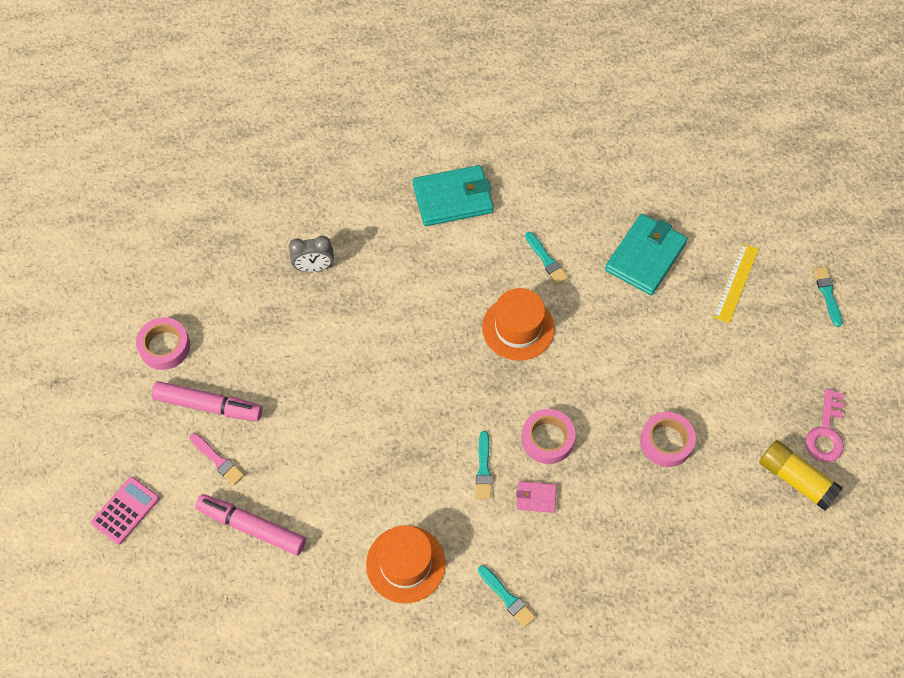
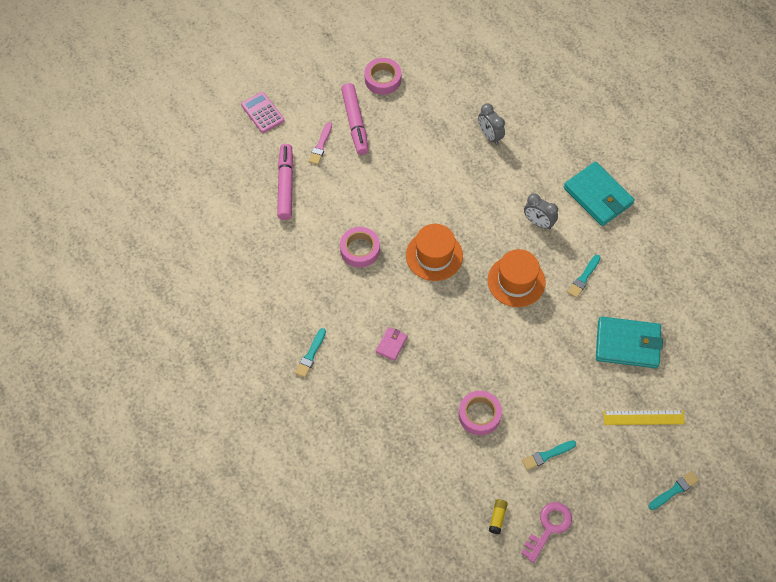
camera: 65 degrees right, 0 degrees up
(125, 510) = (262, 112): pink calculator -> pink calculator turned 135 degrees counterclockwise
(405, 564) = (304, 284): orange hat -> orange hat (434, 255)
(455, 271) = (538, 222): none -> grey clock
(483, 468) = (396, 303): turquoise brush -> turquoise brush (547, 455)
(536, 498) = (391, 344): pink wallet -> pink wallet turned 45 degrees clockwise
(547, 439) = (439, 335): pink tape -> pink tape (360, 250)
(796, 479) = (497, 518): yellow glue stick -> yellow glue stick, size x0.50
(825, 432) = (549, 527): pink key -> pink key turned 135 degrees clockwise

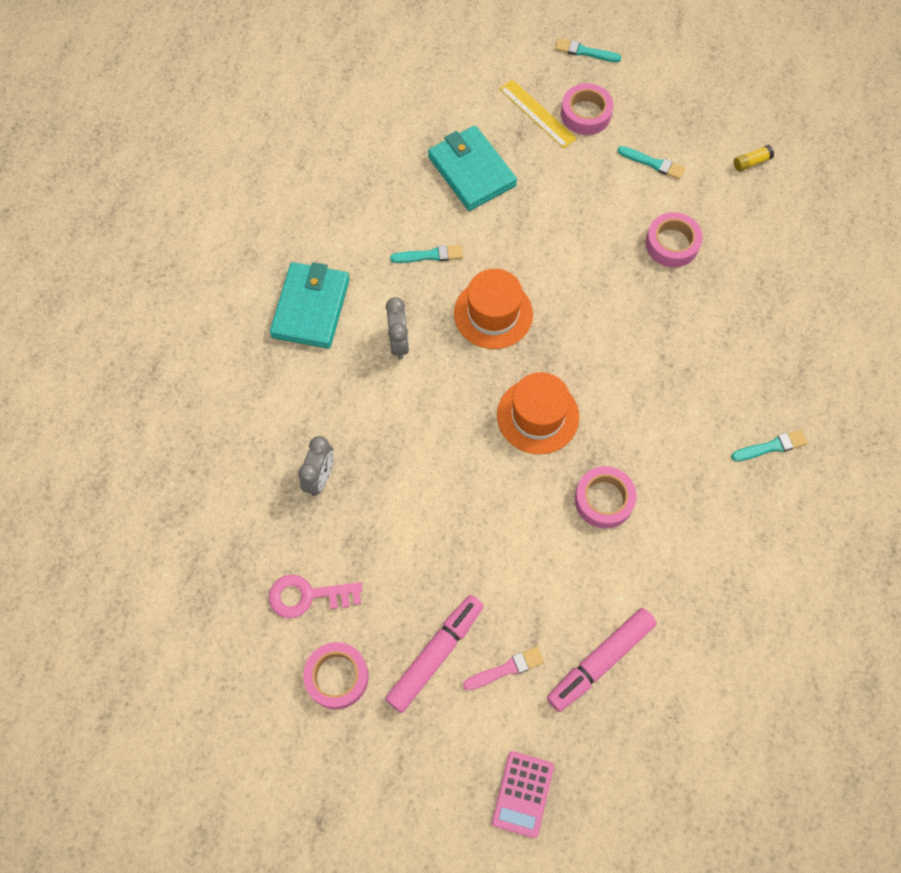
camera: 130 degrees left, 5 degrees up
(391, 344) = (681, 377): pink wallet -> none
(549, 527) = (717, 119): pink key -> pink key (307, 596)
(620, 447) = (586, 114): none -> pink tape

